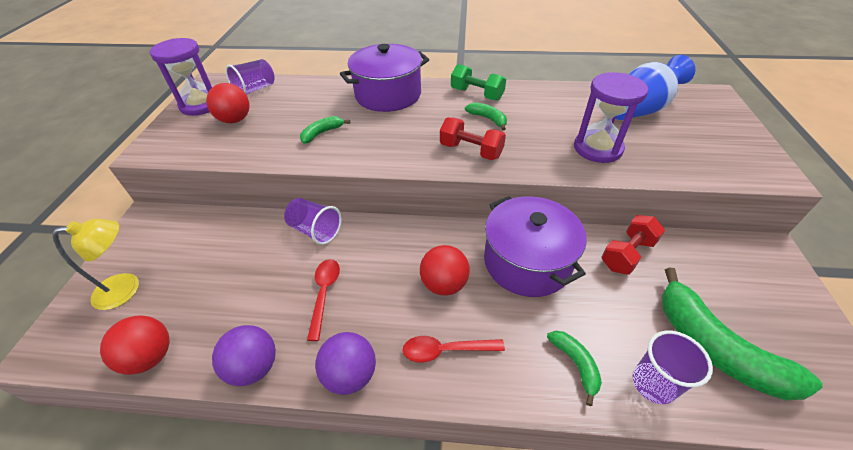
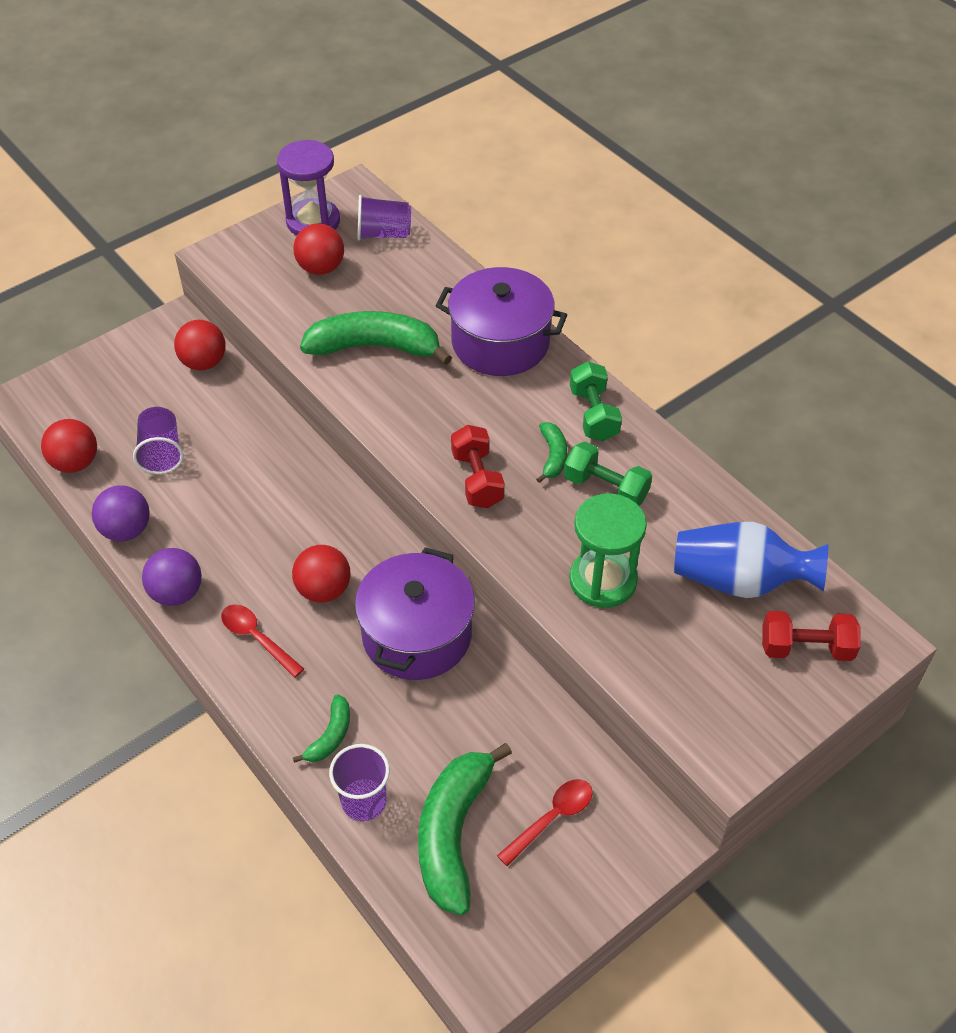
camera: 45 degrees right, 5 degrees up
(126, 288) = (107, 388): yellow lamp -> none
(195, 225) = (204, 362): none -> red ball
(315, 230) = (287, 449): purple cup -> purple cup (161, 452)
(322, 133) = (375, 347): green banana -> green banana, size x2.08
(324, 294) = (229, 515): red spoon -> red spoon (552, 818)
(531, 115) = (606, 488): none -> green dumbbell
(597, 148) = (602, 580): purple hourglass -> green hourglass
(627, 254) = (515, 711): red dumbbell -> red dumbbell (806, 648)

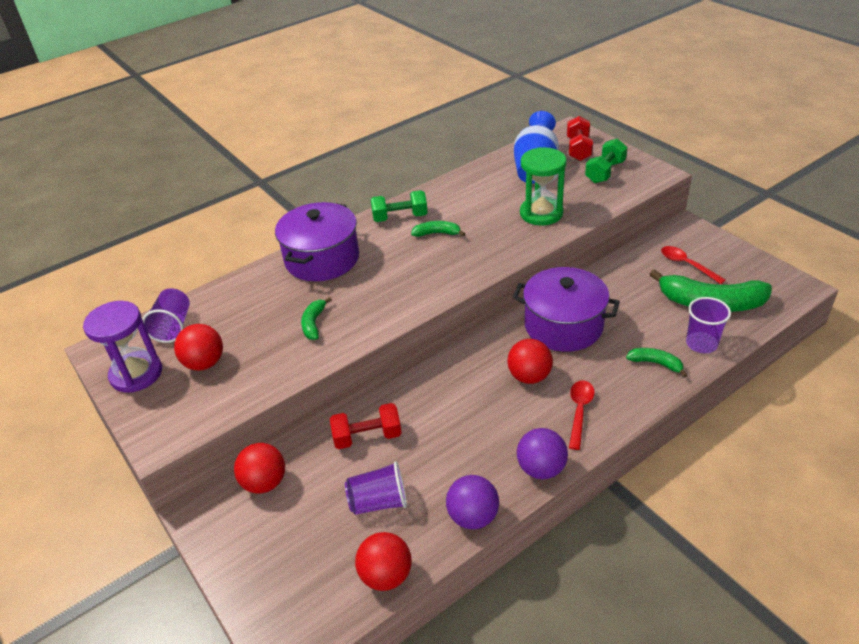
camera: 85 degrees left, 10 degrees down
(257, 638) = (579, 411): red spoon -> red spoon turned 150 degrees clockwise
(375, 347) = (314, 323): green banana -> green banana, size x0.48
(477, 479) = (458, 265): red dumbbell -> red dumbbell (367, 437)
(606, 488) = (465, 212): green dumbbell -> green dumbbell (605, 172)

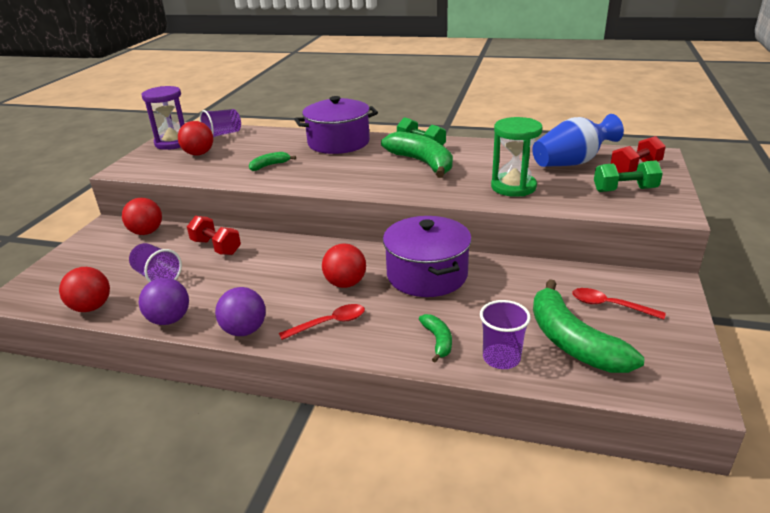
camera: 50 degrees right, 10 degrees down
(437, 233) = (422, 163): green banana -> green banana, size x2.08
(687, 265) = (609, 306): red spoon -> red spoon turned 75 degrees counterclockwise

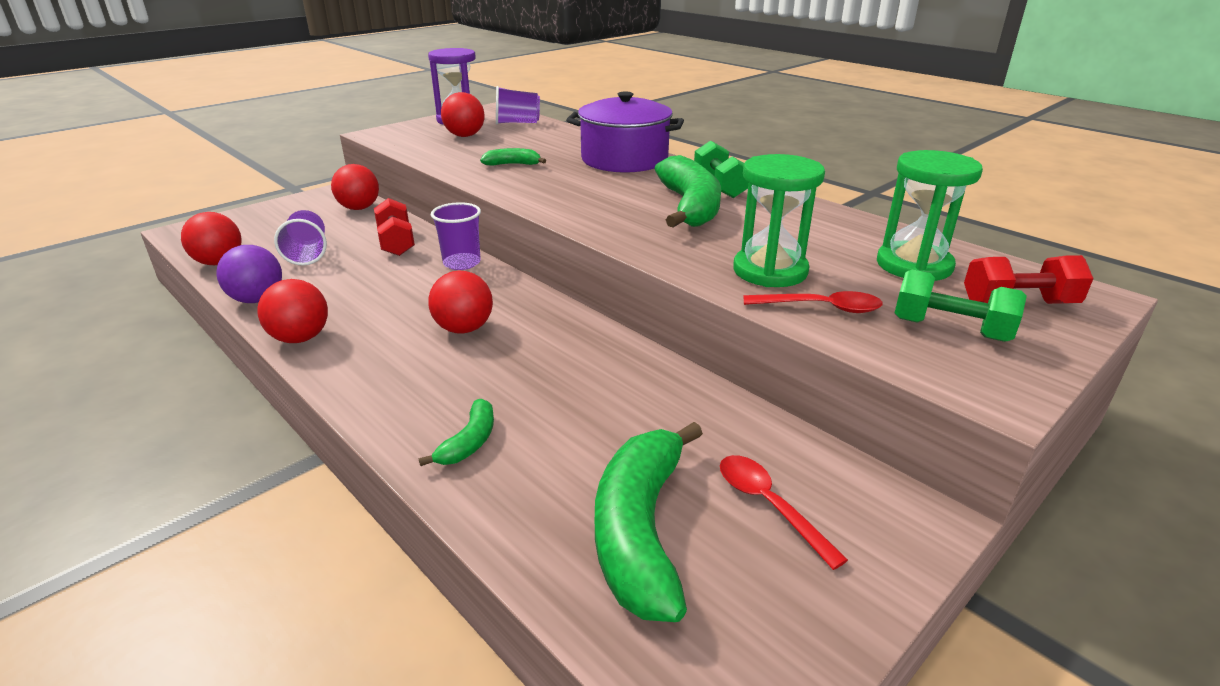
camera: 30 degrees right, 0 degrees up
(244, 330) = (300, 338): purple ball -> red ball
(329, 323) = (386, 366): red spoon -> red spoon (821, 308)
(427, 275) = (568, 355): purple pot -> none
(501, 358) = (514, 503): purple cup -> purple cup (462, 263)
(572, 162) = (914, 265): blue vase -> green hourglass

